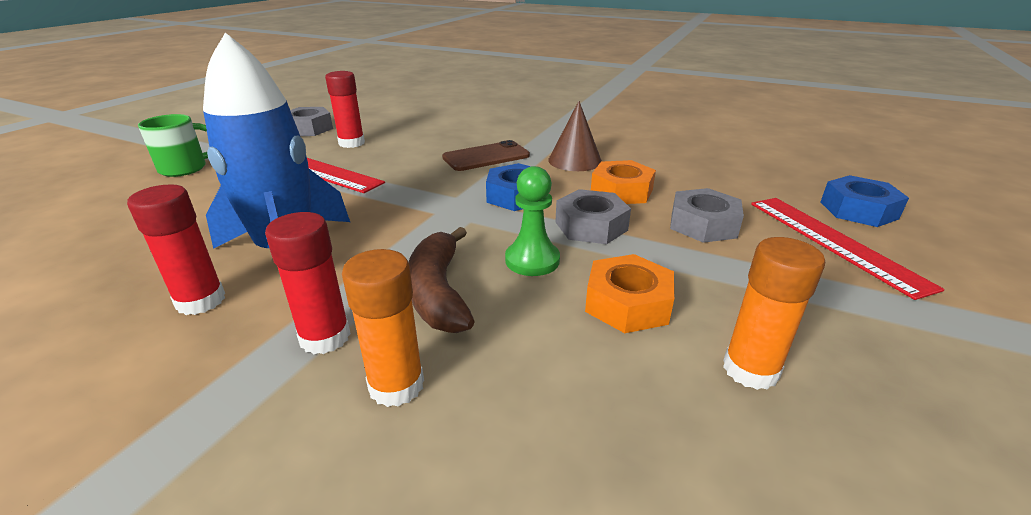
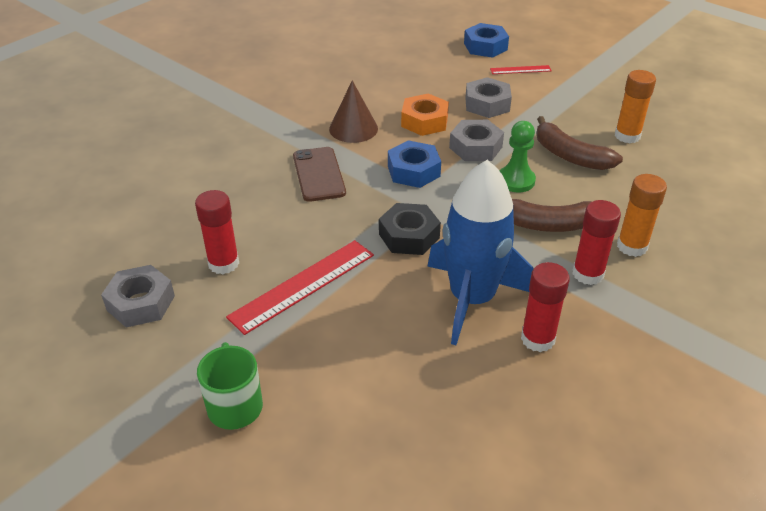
camera: 75 degrees left, 10 degrees up
(397, 206) = (409, 236): none -> black nut
(627, 303) = (570, 156): orange nut -> brown banana
(833, 242) = (520, 70): red ruler -> red ruler, size x0.52

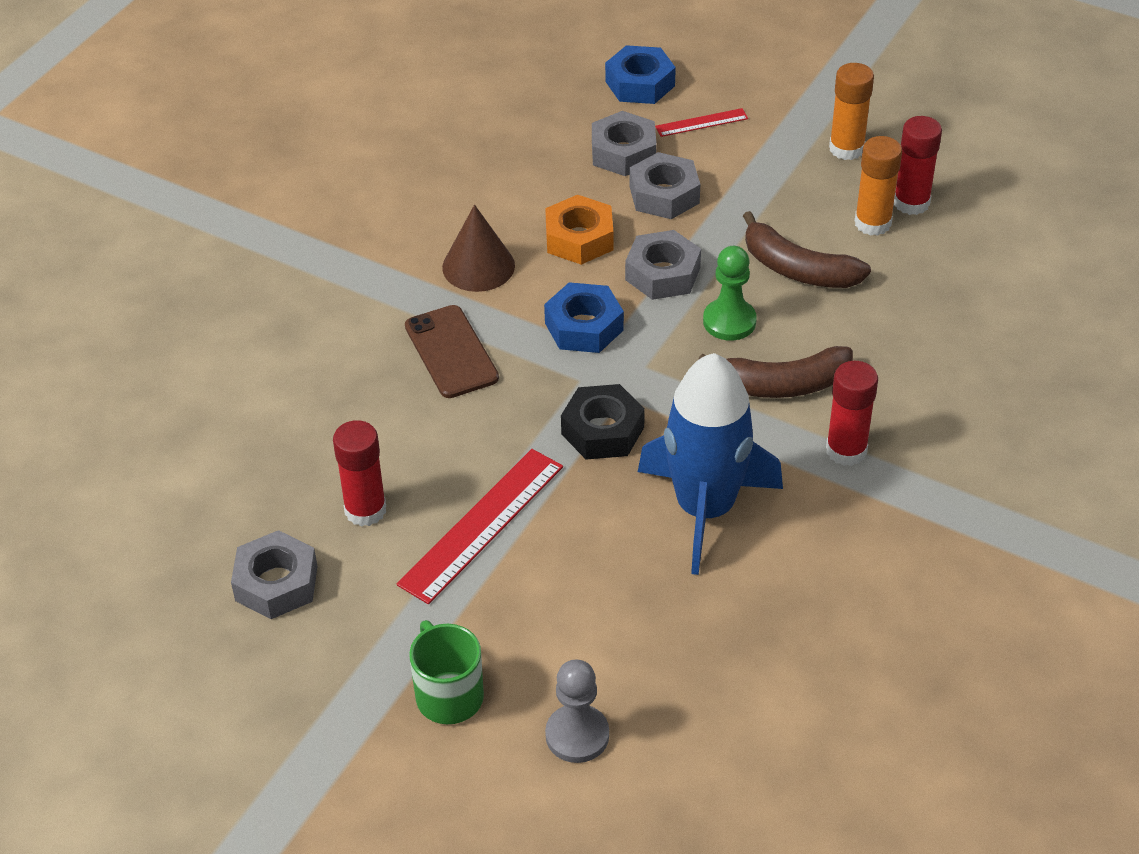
camera: 10 degrees left, 5 degrees up
(326, 456) = (577, 735): none -> grey pawn
(466, 79) = (623, 152): none -> grey nut
(537, 339) = (797, 550): red glue stick -> red glue stick (911, 203)
(632, 246) = (897, 401): orange glue stick -> orange glue stick (846, 148)

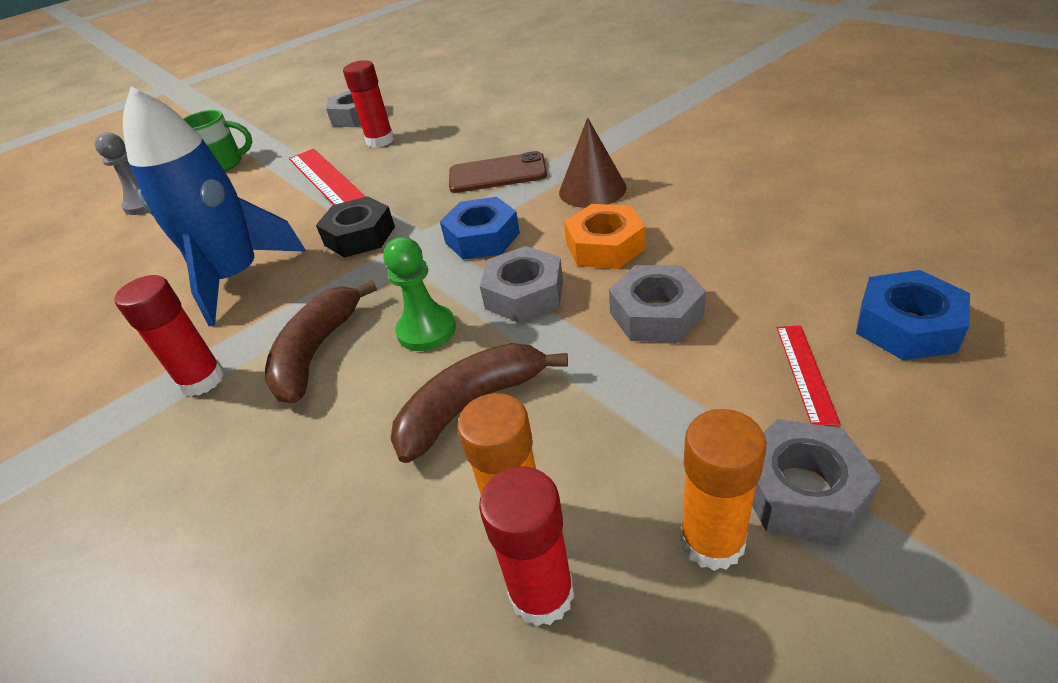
camera: 115 degrees right, 5 degrees down
(623, 152) = (747, 292): grey nut -> grey nut (802, 491)

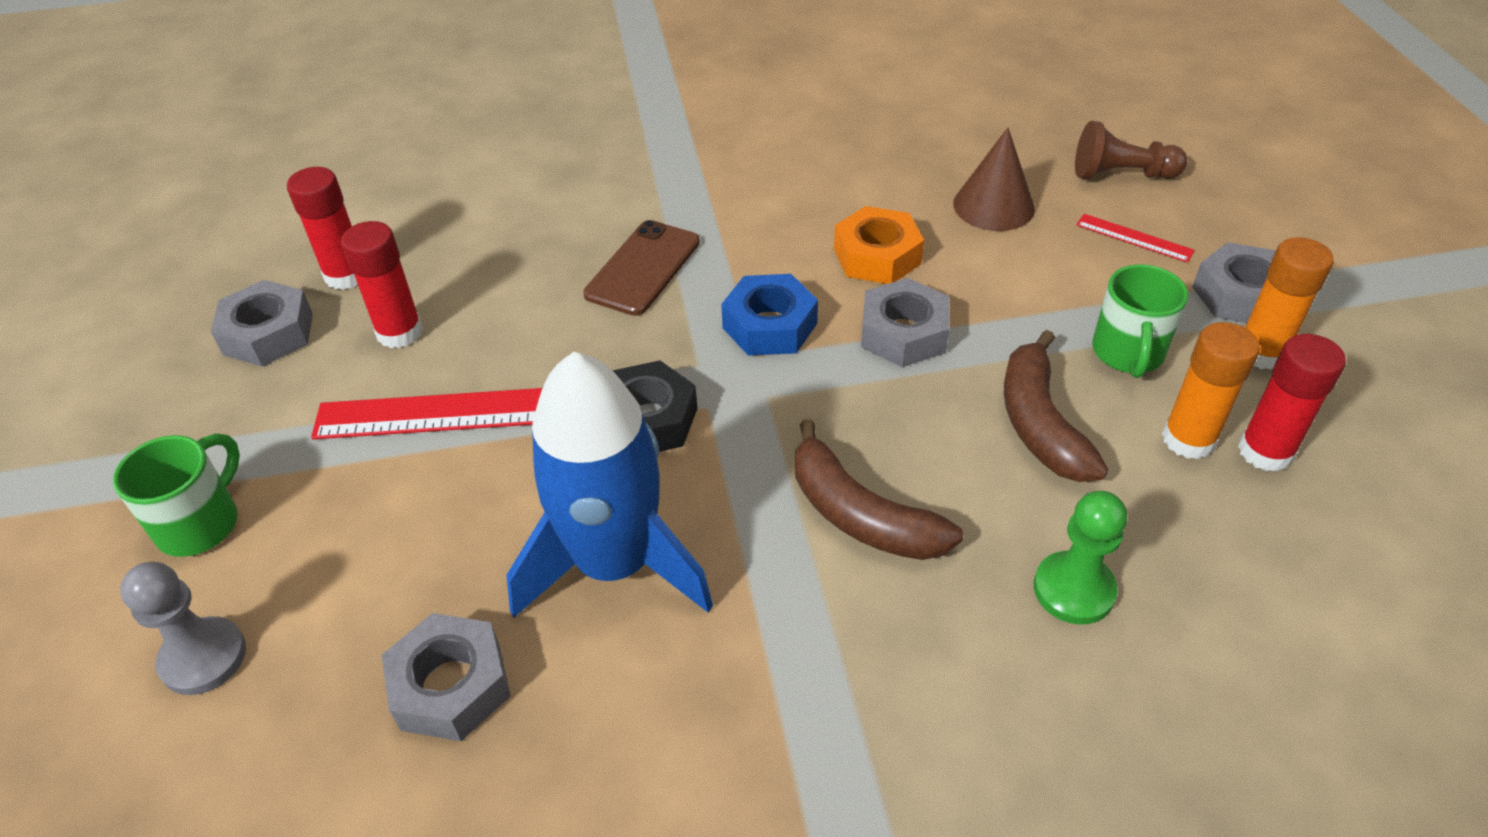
camera: 65 degrees left, 5 degrees up
(202, 380) = (824, 634): red glue stick -> red glue stick (346, 275)
(426, 330) = (900, 418): green pawn -> green pawn (1074, 590)
(592, 189) = (765, 222): brown cone -> brown cone (993, 206)
(612, 430) = (1128, 354): none -> green mug
(656, 314) = (1006, 272): grey nut -> grey nut (451, 686)
(907, 326) = (1121, 174): blue nut -> brown pawn

